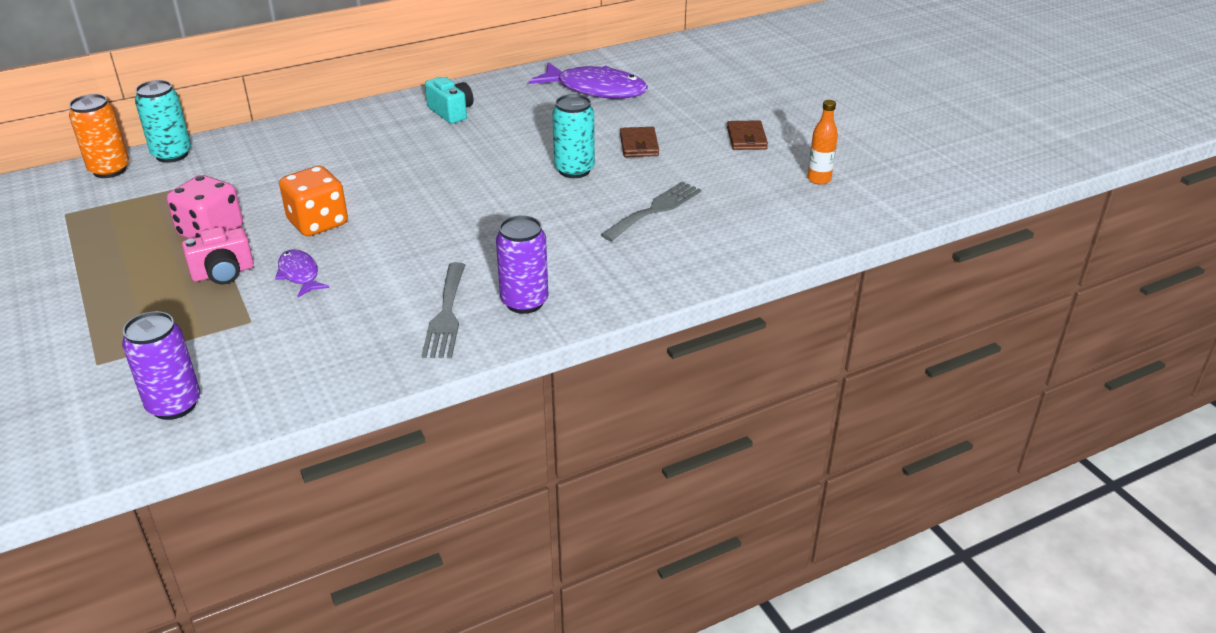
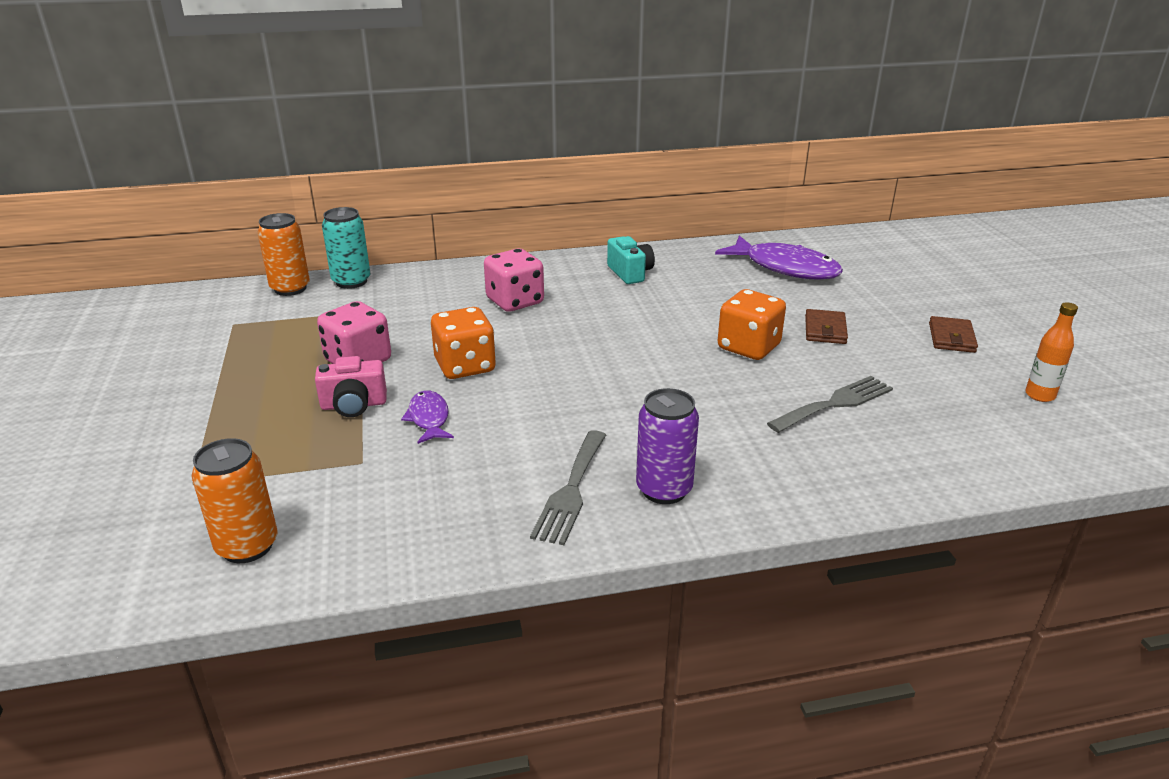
camera: 15 degrees right, 5 degrees down
(174, 405) = (247, 546): purple can -> orange can
(346, 154) = (515, 301): none -> pink dice
(574, 170) = (748, 347): turquoise can -> orange dice

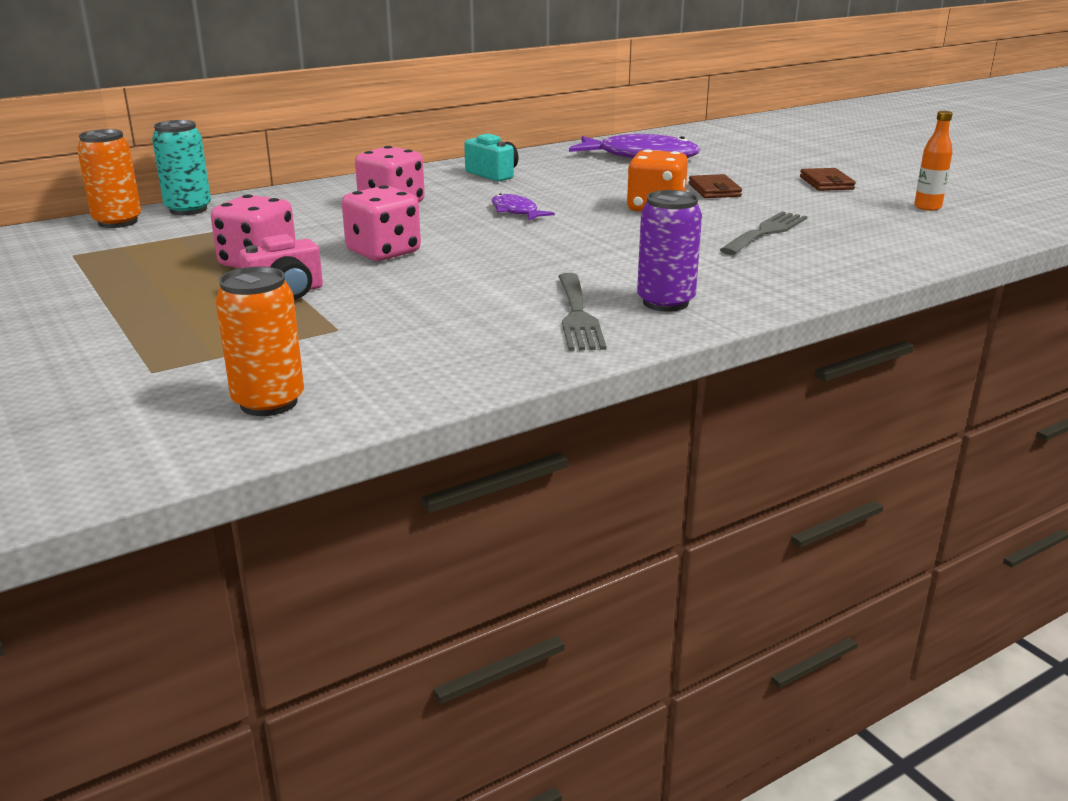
camera: 20 degrees left, 5 degrees down
(429, 418) = (381, 291): purple fish -> purple fish (516, 211)
(465, 366) = (383, 252): orange dice -> pink dice

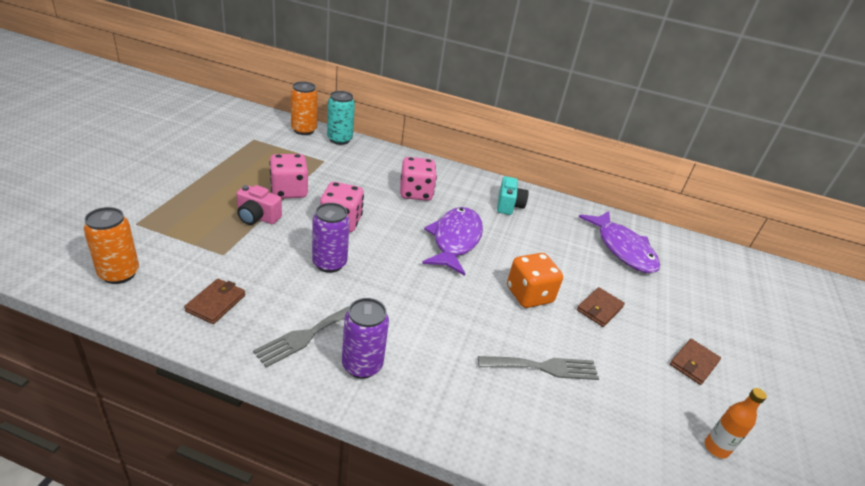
camera: 45 degrees right, 10 degrees up
(440, 353) = (216, 303): none -> brown wallet
(459, 277) = (329, 263): none -> purple can
(516, 211) = (455, 240): purple fish -> purple fish, size x1.93

